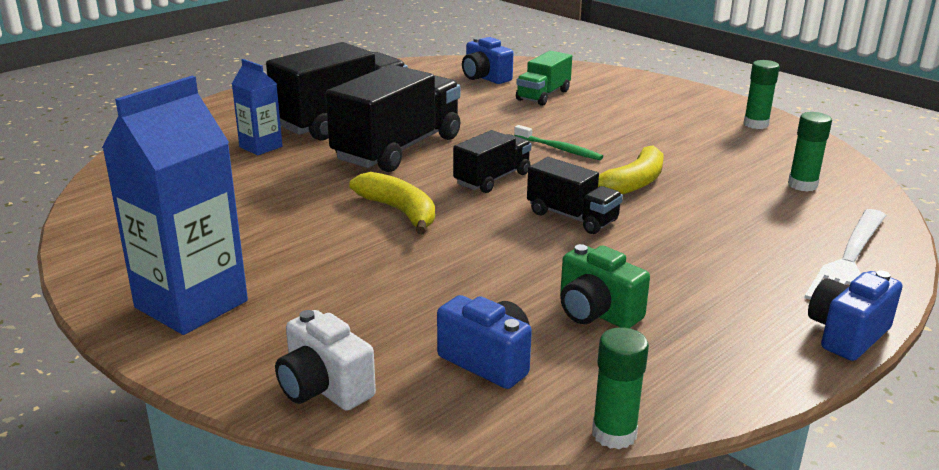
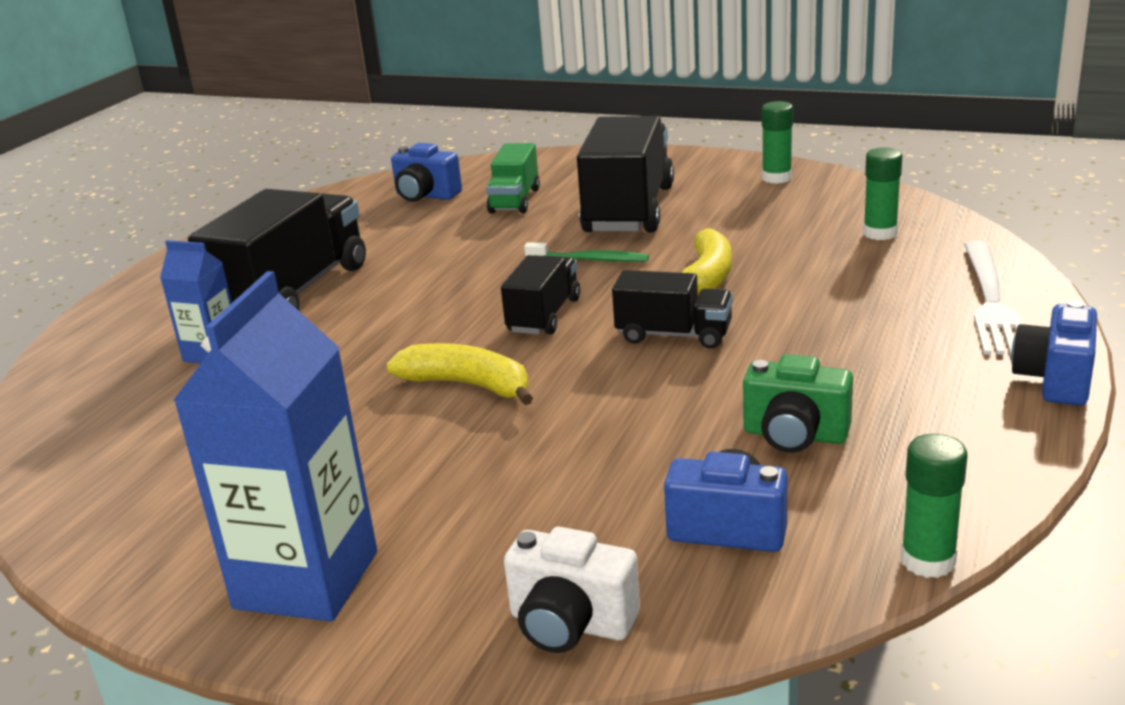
camera: 20 degrees left, 0 degrees up
(398, 149) = (396, 309): black truck -> black truck (629, 210)

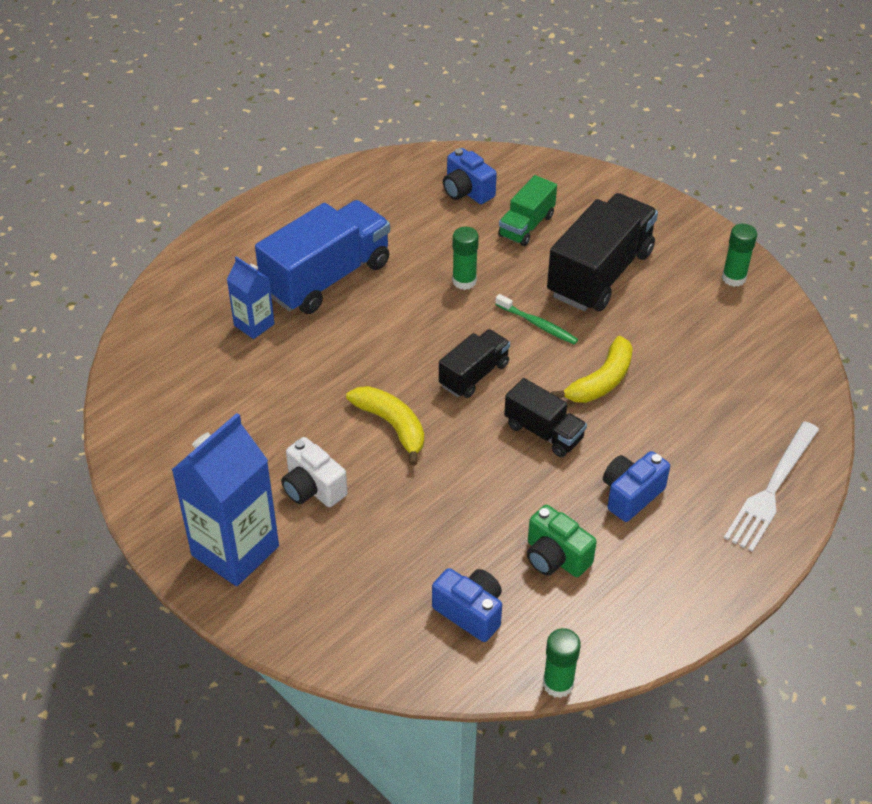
camera: 20 degrees right, 20 degrees up
(293, 293) = (327, 278): black truck -> blue truck
(570, 624) = (351, 641): white camera -> white camera (313, 488)
(880, 233) = (757, 381): green glue stick -> green glue stick (464, 281)
(1054, 380) = (747, 581): blue camera -> blue camera (631, 495)

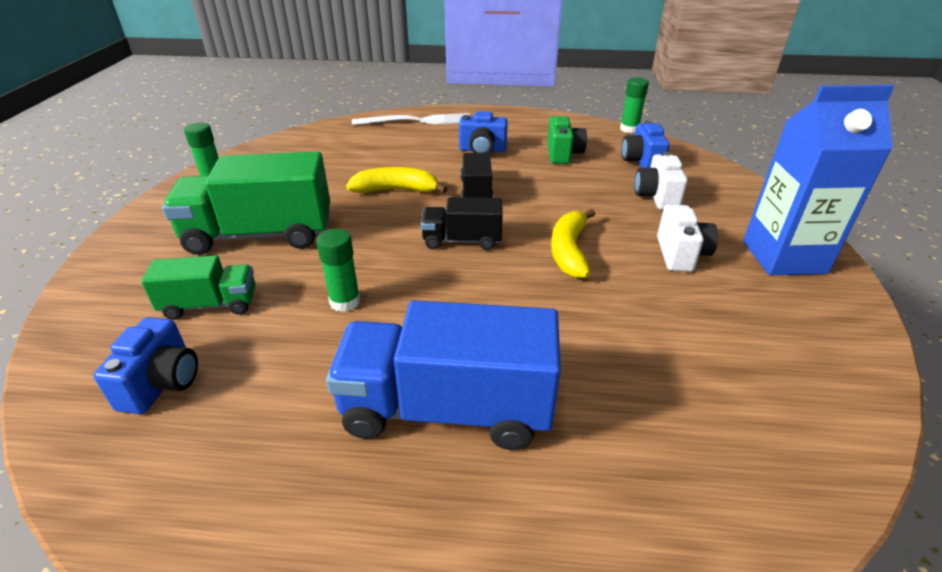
camera: 130 degrees left, 10 degrees down
(254, 325) = (594, 419): blue carton -> none
(398, 555) = (656, 197): none -> white camera
(538, 324) = (363, 237): green toothbrush -> none
(600, 274) = (260, 235): black truck -> green truck

